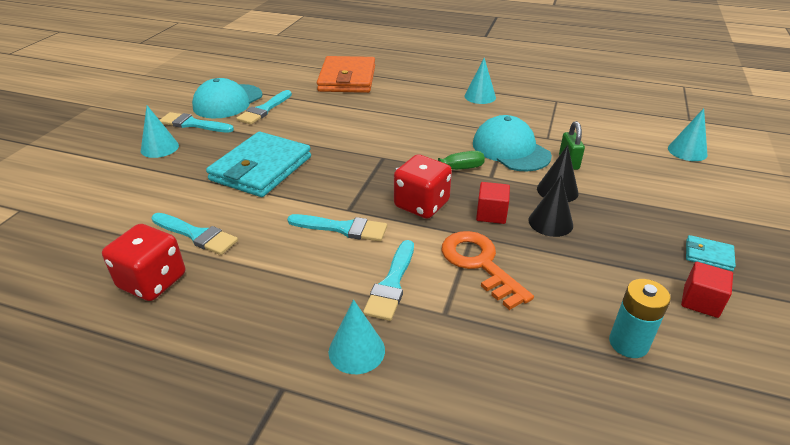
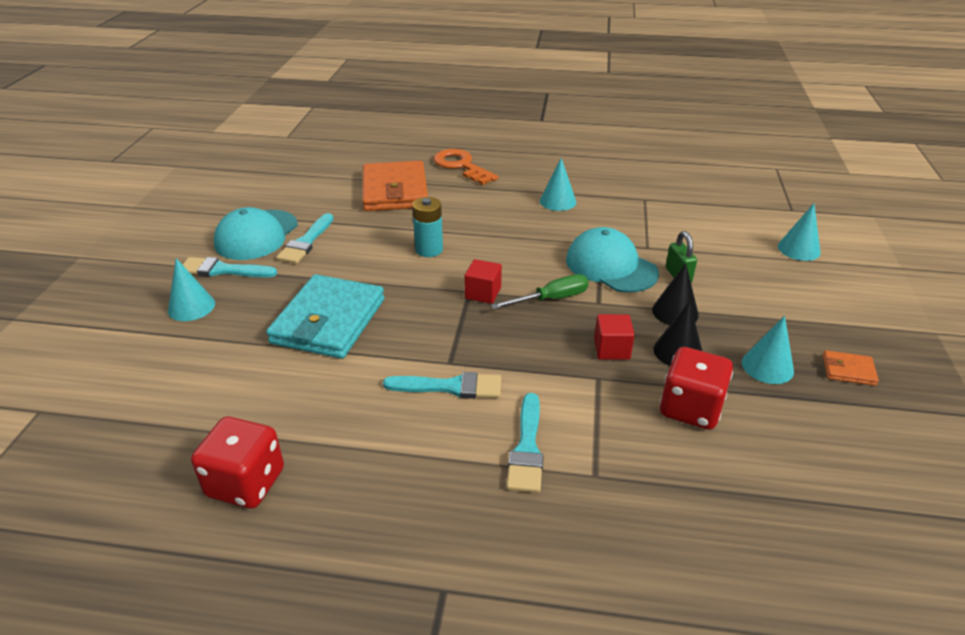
camera: 10 degrees left, 0 degrees up
(196, 235) = (279, 417): turquoise brush -> none
(356, 350) = (512, 533): turquoise cone -> turquoise cone (767, 366)
(421, 204) = (531, 346): red dice -> red dice (690, 408)
(480, 264) = (616, 411): orange key -> orange key (461, 166)
(628, 343) = (793, 482): turquoise battery -> turquoise battery (429, 250)
(700, 301) = (853, 424): red cube -> red cube (483, 293)
(708, 255) = (848, 370): turquoise wallet -> orange wallet

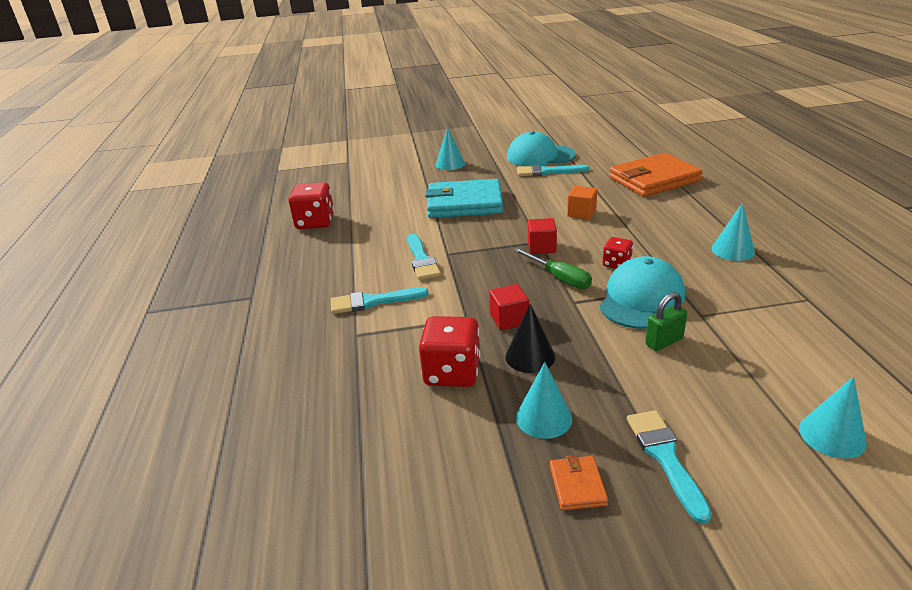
camera: 75 degrees right, 5 degrees down
(223, 270) = (493, 160): turquoise brush -> turquoise brush (665, 458)
(429, 250) = (581, 213): turquoise battery -> orange cube
(461, 166) = (735, 193): orange key -> none
(545, 260) = (616, 264): none -> red dice
(675, 312) = (594, 347): black cone -> none

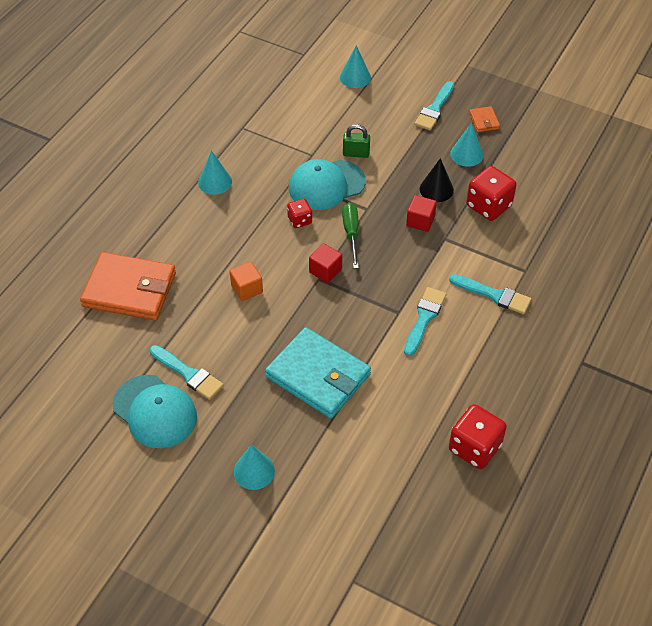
camera: 145 degrees left, 20 degrees up
(577, 485) = (484, 121): orange wallet -> orange wallet turned 45 degrees counterclockwise

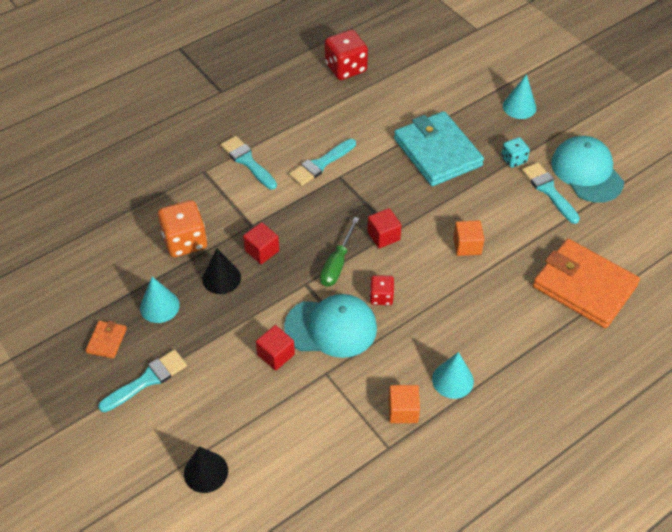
camera: 155 degrees left, 0 degrees up
(236, 397) = (513, 159): none -> turquoise dice
(243, 151) = (403, 411): none -> orange cube
(355, 77) = (206, 472): turquoise cone -> black cone
(356, 153) = (276, 355): green padlock -> red cube
(488, 206) = (185, 241): red dice -> orange dice

